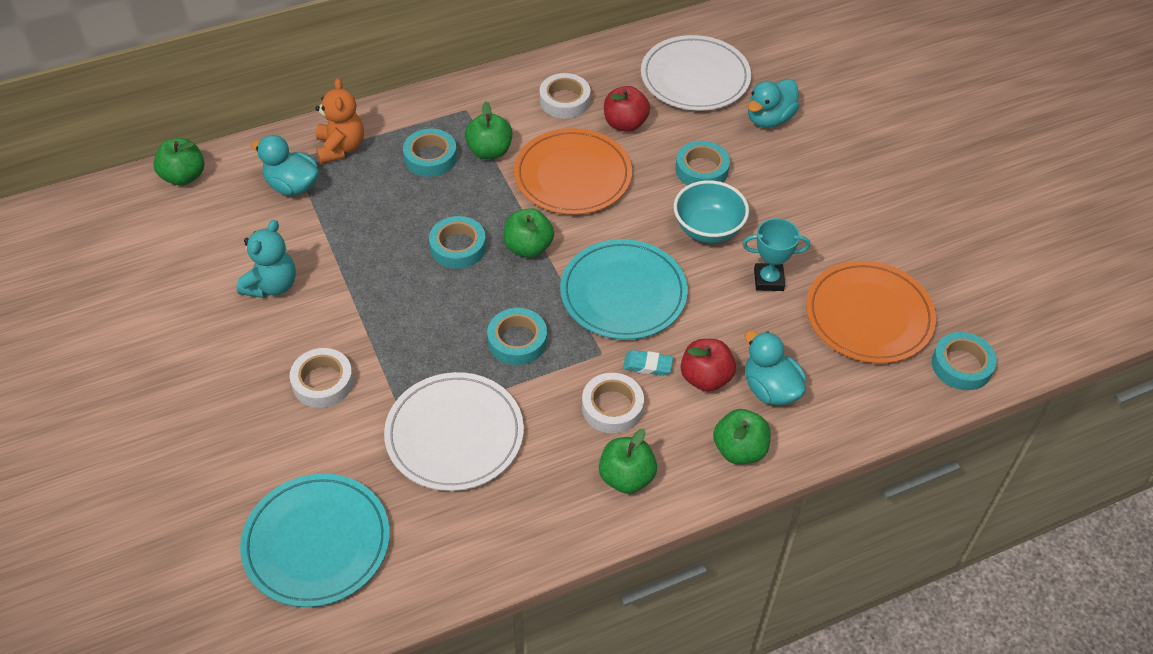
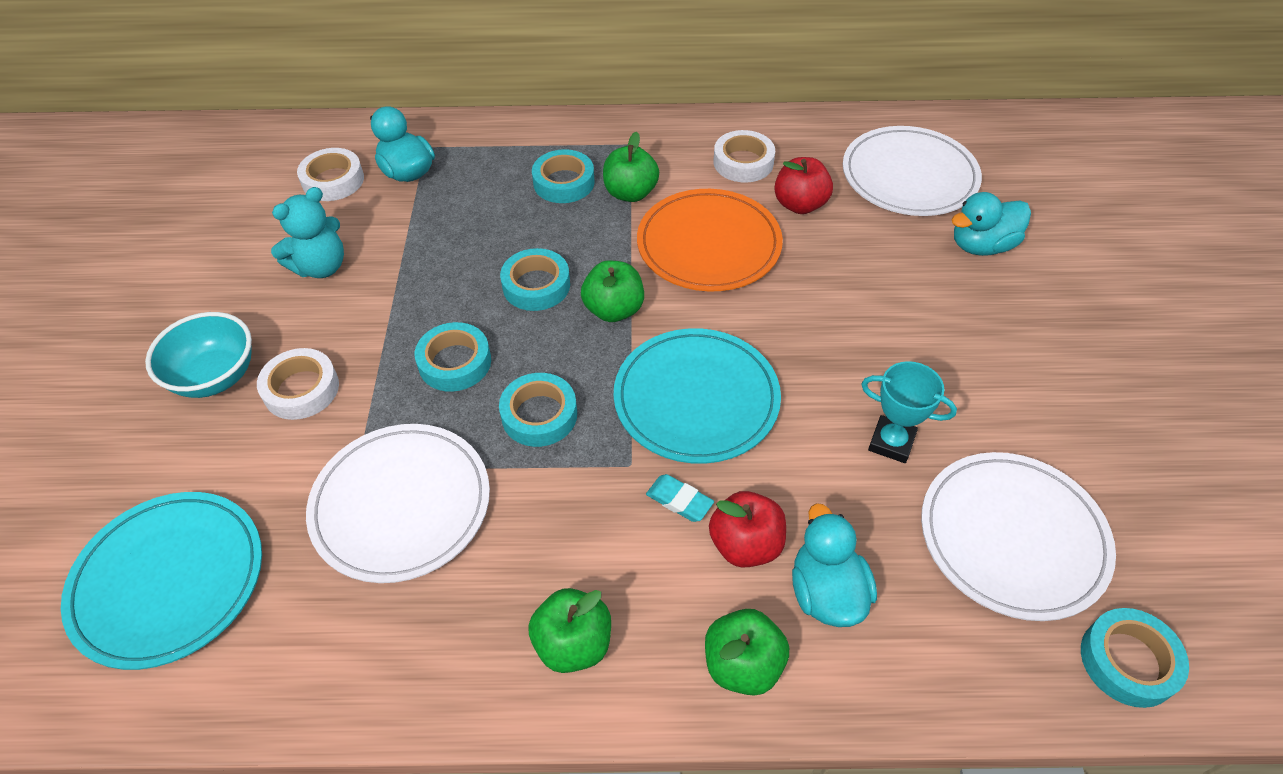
camera: 25 degrees right, 0 degrees up
(184, 176) = (312, 135): green apple -> none
(341, 148) = (479, 148): orange teddy bear -> none
(612, 407) = (606, 540): white tape -> white tape (333, 180)
(701, 170) = (867, 281): turquoise tape -> turquoise tape (455, 362)
(708, 229) = (841, 354): turquoise bowl -> turquoise bowl (215, 377)
(869, 315) = (1012, 537): orange plate -> white plate

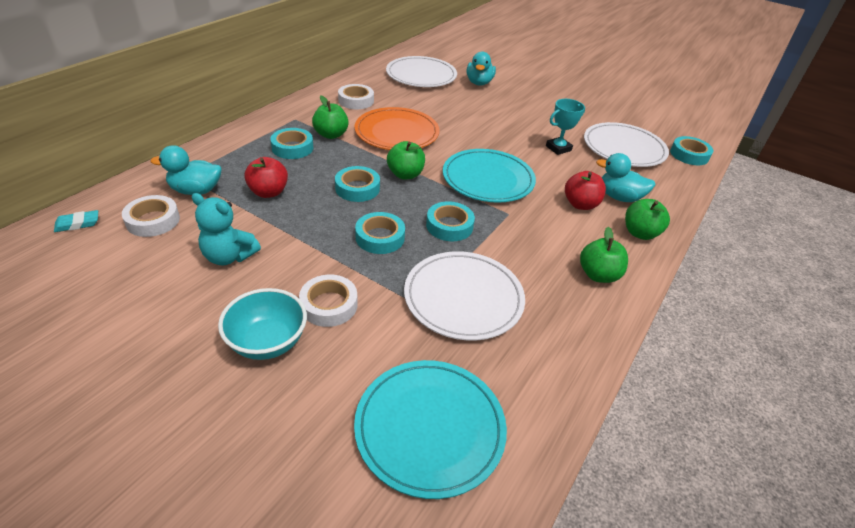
camera: 60 degrees left, 10 degrees down
(321, 267) = (229, 256): turquoise teddy bear -> turquoise teddy bear turned 120 degrees clockwise
(679, 501) = (542, 210): turquoise eraser -> turquoise eraser (77, 224)
(800, 205) = (403, 102): red apple -> red apple (268, 192)

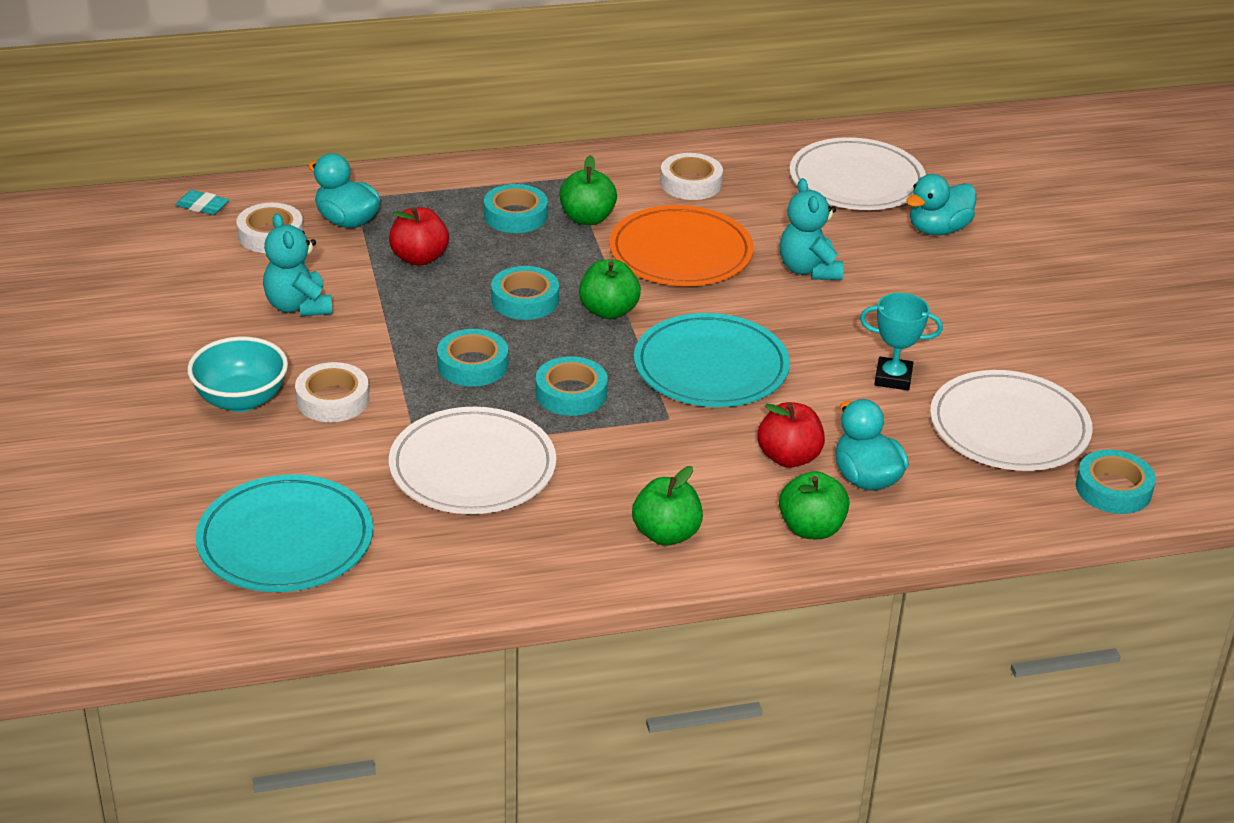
camera: 45 degrees right, 5 degrees down
(459, 118) = (808, 270): none -> turquoise teddy bear

